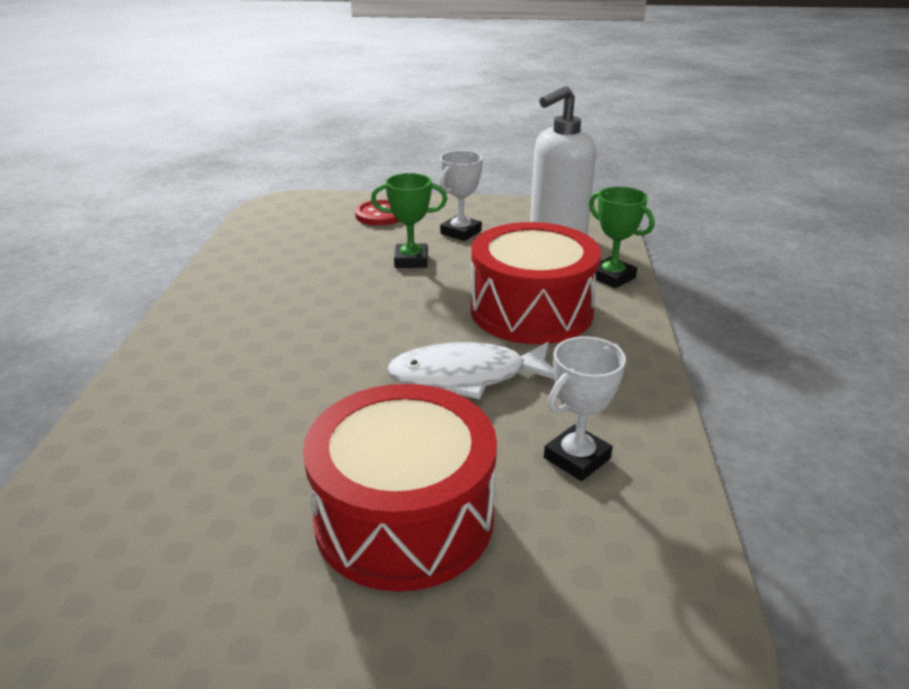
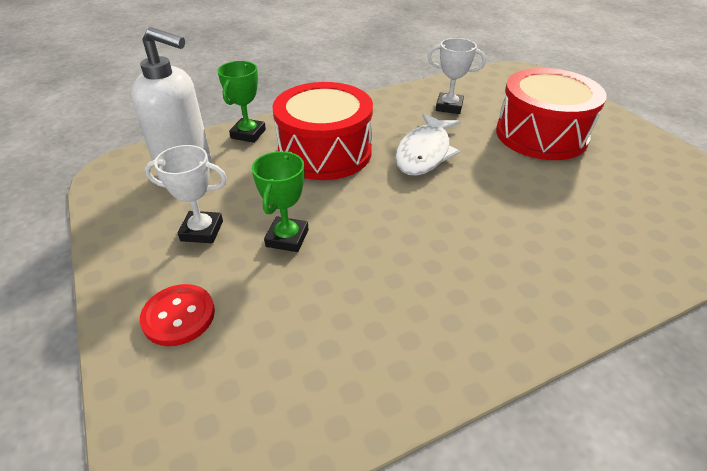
camera: 120 degrees left, 10 degrees up
(411, 260) = (287, 238): green trophy -> green trophy turned 45 degrees clockwise
(466, 376) = (424, 153): white fish -> white fish turned 60 degrees clockwise

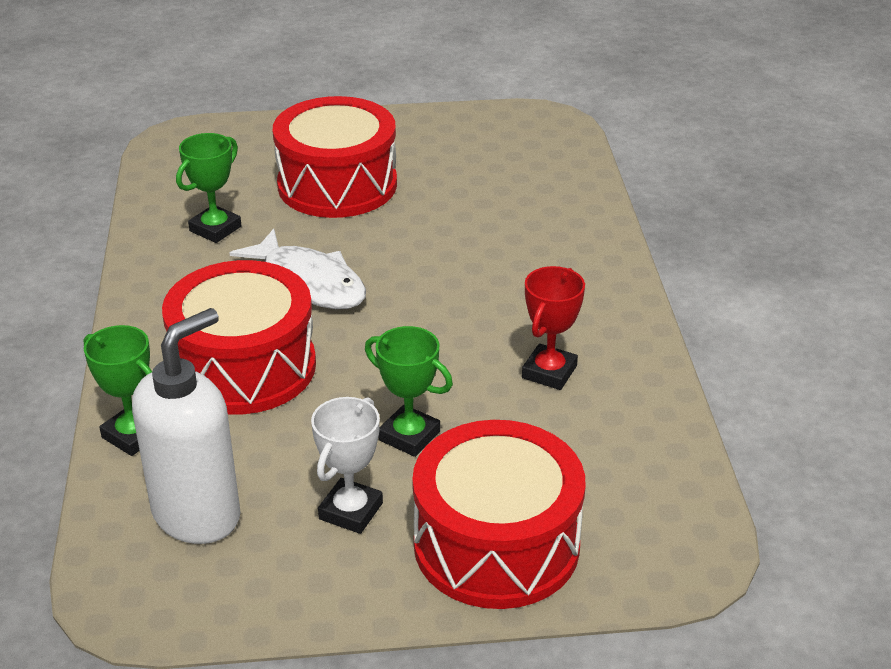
camera: 70 degrees left, 5 degrees down
(179, 316) = (496, 544): red button -> red drum
(401, 299) = (549, 372): none -> red trophy
(449, 107) = (215, 229): white trophy -> green trophy

